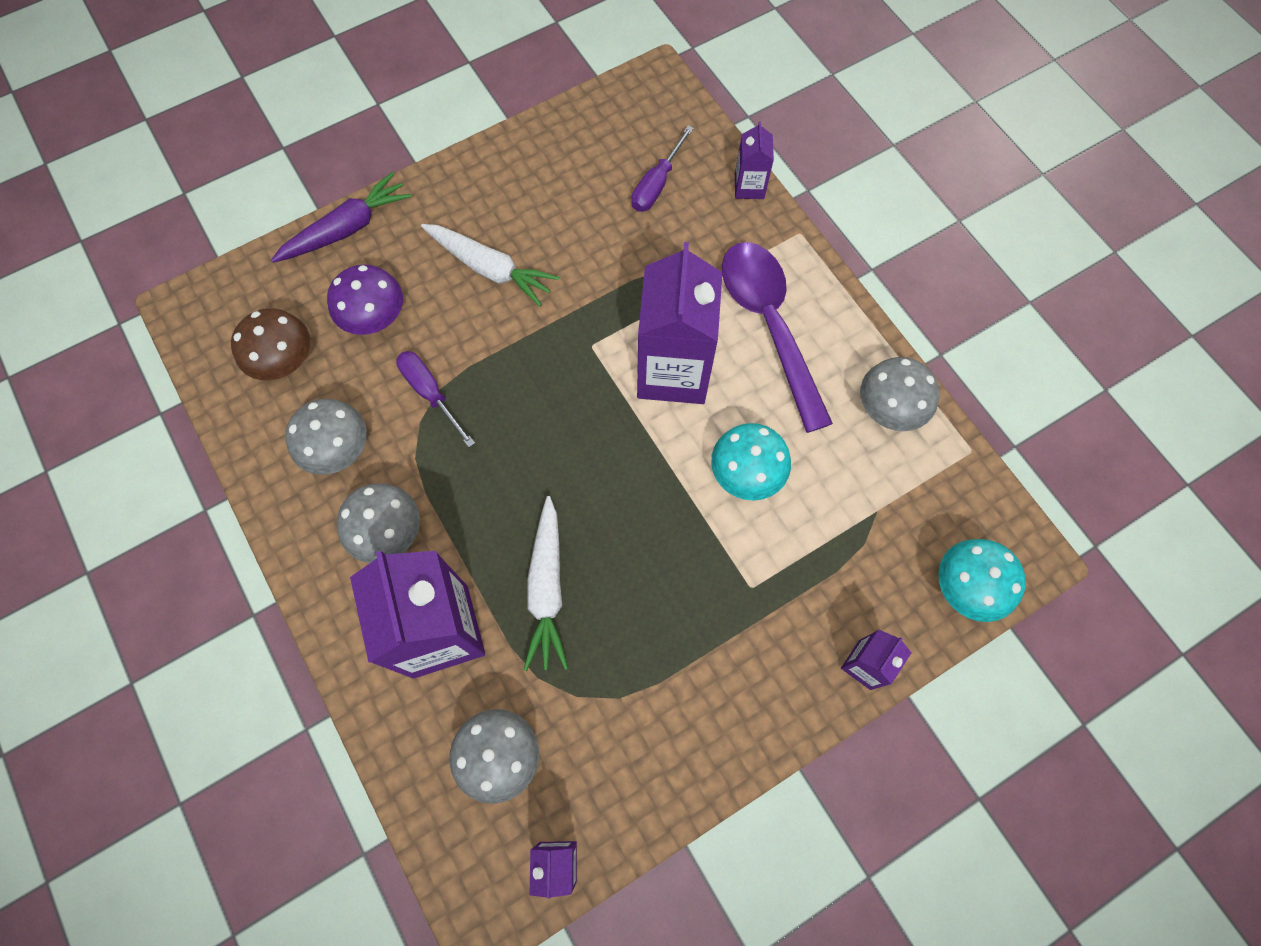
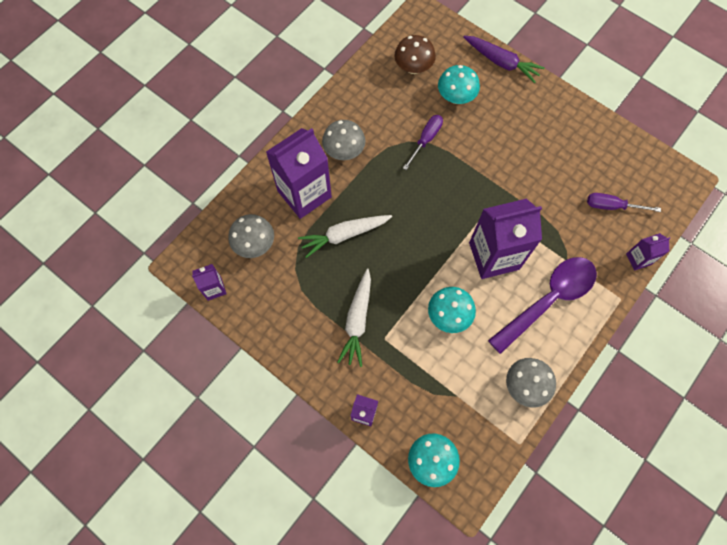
camera: 70 degrees right, 0 degrees up
(339, 450) = (377, 111): grey mushroom -> none
(375, 318) = (456, 97): purple mushroom -> turquoise mushroom
(490, 268) = (512, 139): white carrot -> white carrot (357, 320)

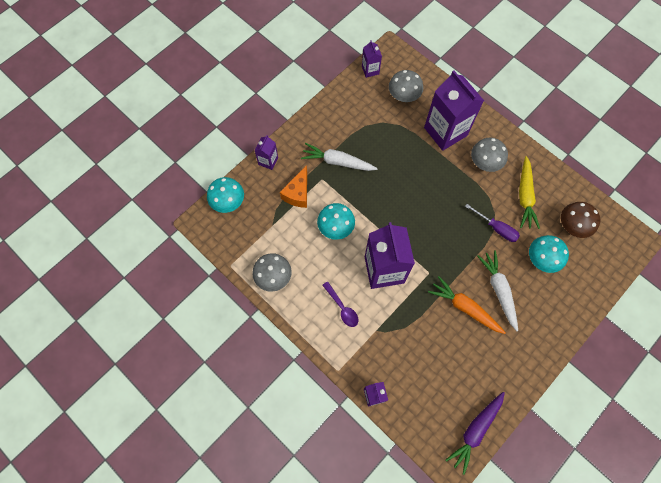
camera: 95 degrees right, 0 degrees up
(344, 235) = (408, 158): white carrot -> white carrot (498, 290)
(383, 111) = (525, 196): none -> yellow carrot
(408, 367) = (298, 193): none -> orange cheese
(501, 62) = (583, 306): purple carrot -> purple carrot (475, 430)
(523, 170) = (465, 308): none -> orange carrot
(548, 300) = (342, 308): purple spoon -> purple spoon, size x0.47
(612, 206) = (427, 382): purple screwdriver -> none

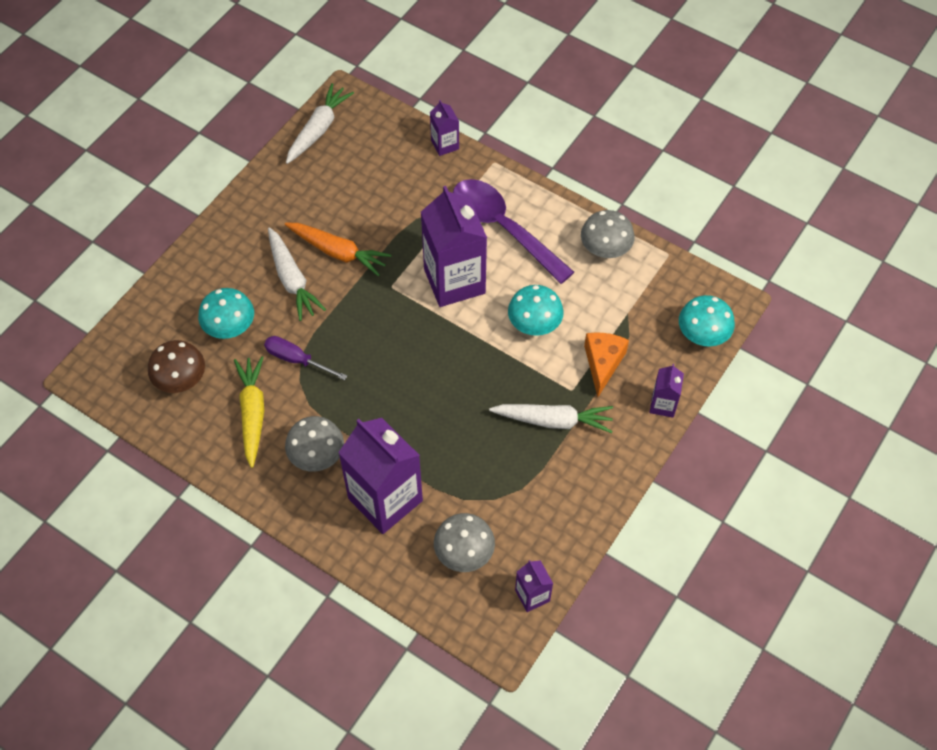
camera: 170 degrees right, 10 degrees down
(342, 308) = (503, 228): purple spoon -> purple spoon, size x2.11
(475, 430) = (318, 129): purple carrot -> white carrot

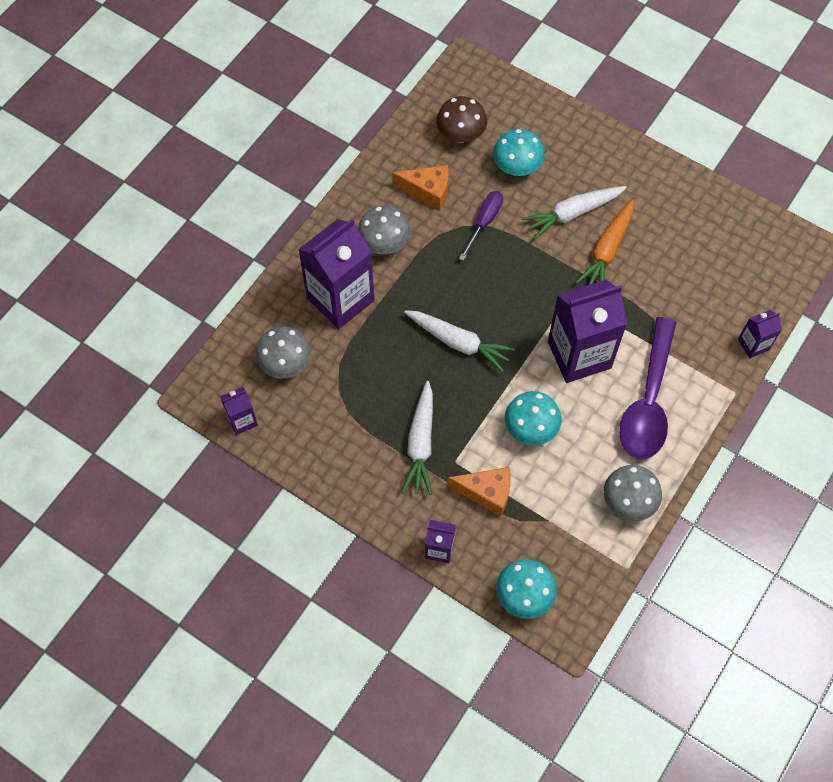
camera: 90 degrees right, 5 degrees up
(252, 413) = (427, 191): yellow carrot -> orange cheese
(318, 129) = (759, 226): white carrot -> white carrot (458, 342)
(503, 228) = (648, 401): purple spoon -> purple spoon turned 150 degrees clockwise

